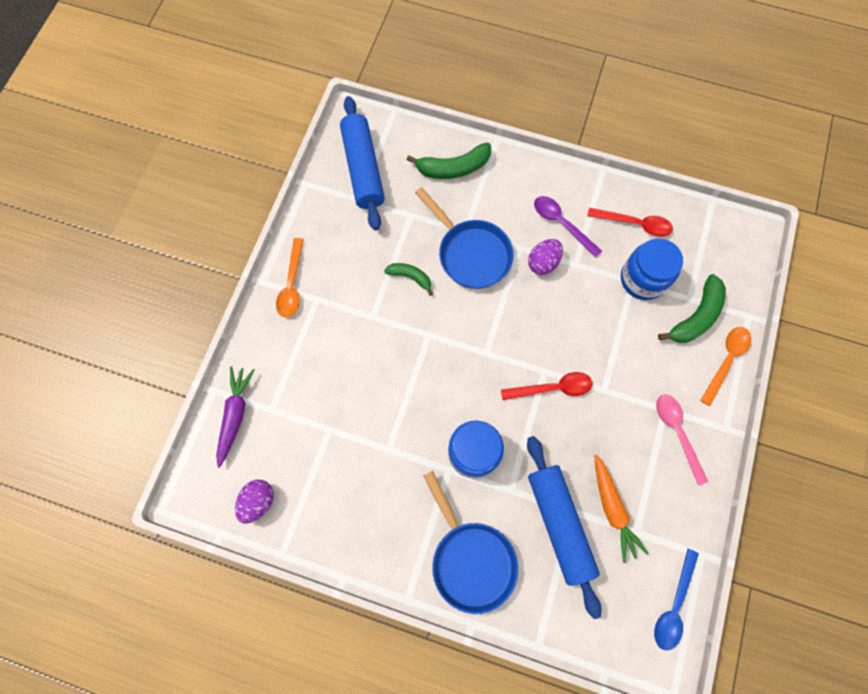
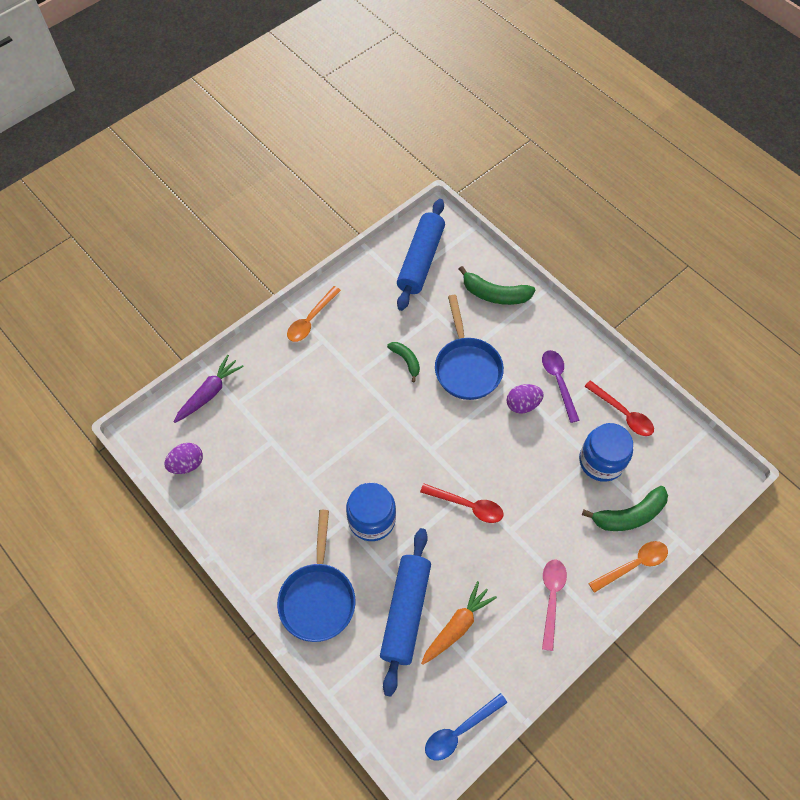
camera: 30 degrees right, 10 degrees down
(612, 509) = (457, 626): orange carrot -> orange carrot turned 150 degrees counterclockwise

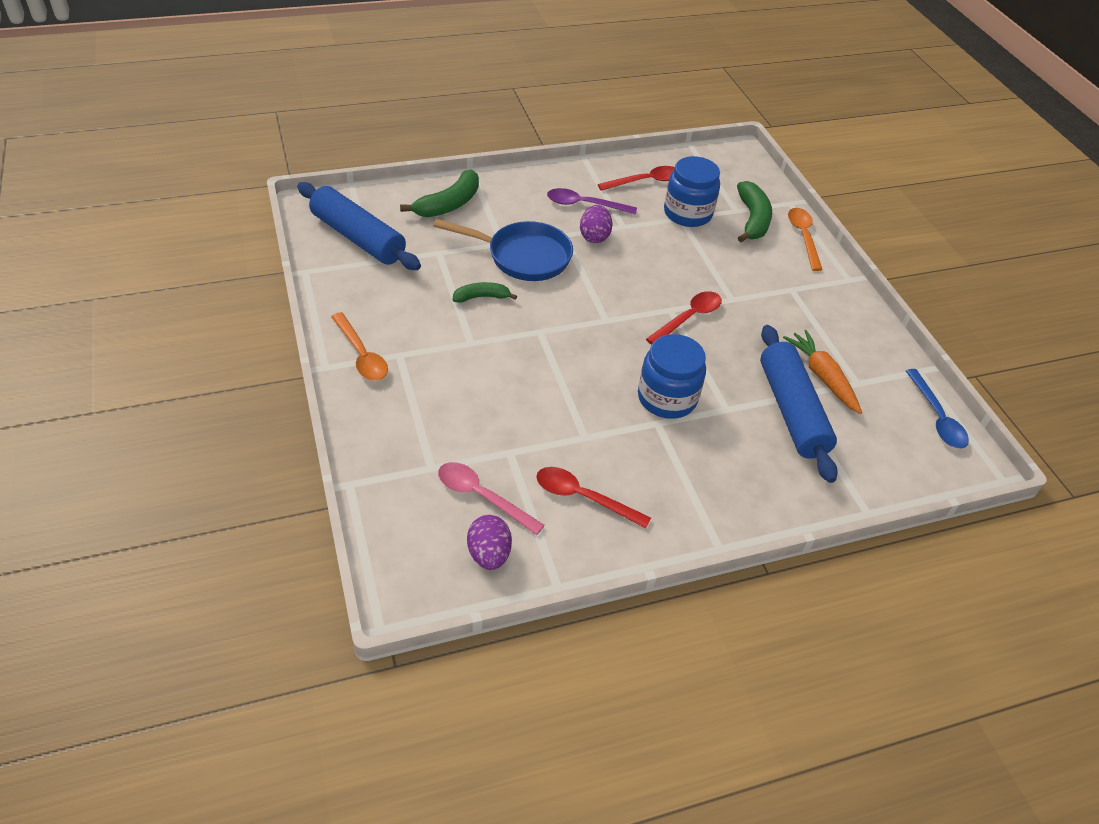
camera: 70 degrees left, 15 degrees down
(209, 393) = (394, 493): purple carrot -> none
(254, 499) = (583, 497): none -> red spoon
(318, 597) = (744, 480): blue pan -> none
(406, 612) = (791, 411): blue rolling pin -> blue rolling pin turned 45 degrees clockwise
(551, 598) = (816, 300): pink spoon -> pink spoon (482, 497)

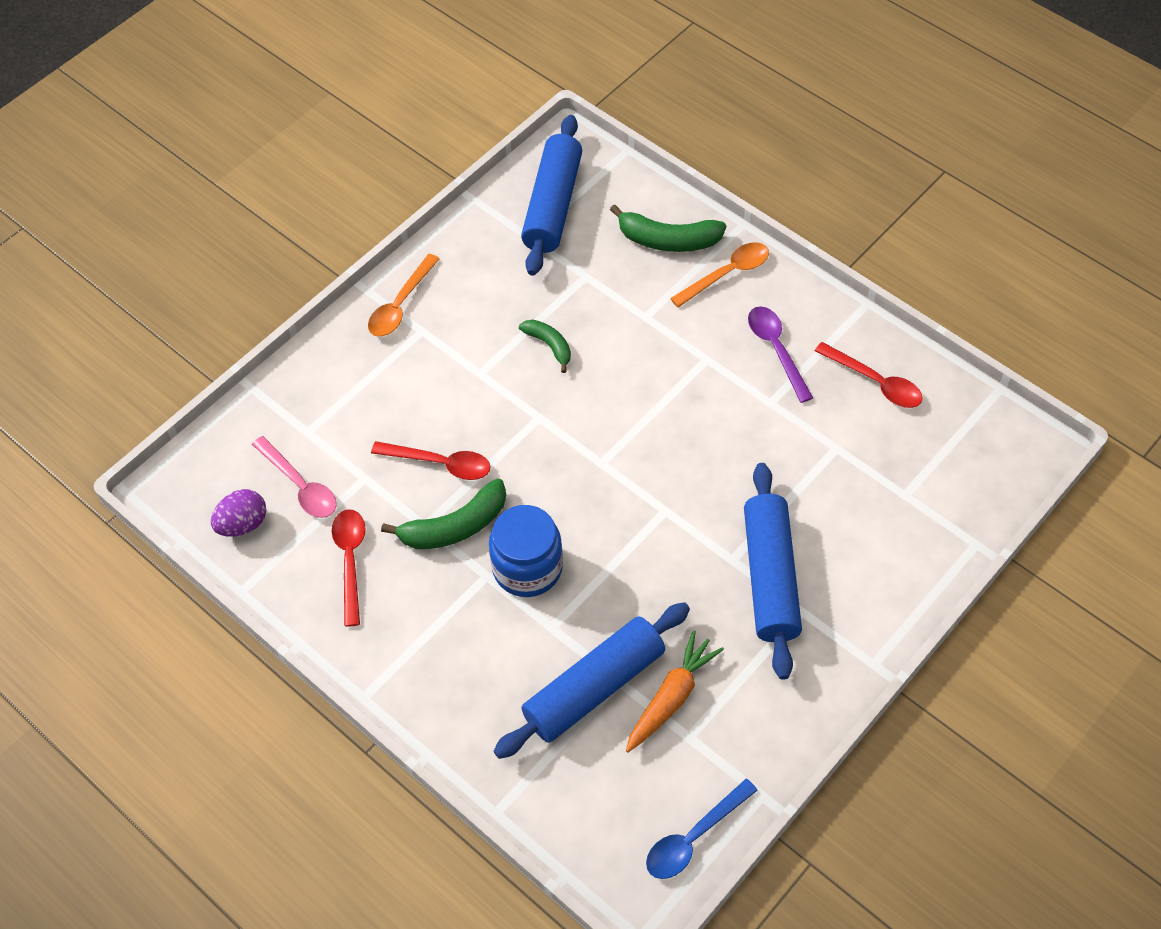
camera: 65 degrees right, 10 degrees up
(482, 497) = (300, 485): pink spoon -> pink spoon turned 135 degrees clockwise
(523, 256) = (639, 344): blue pan -> none
(594, 236) = (728, 386): purple egg -> none
(687, 213) = (852, 450): blue jar -> none
(688, 318) = (665, 533): red spoon -> red spoon (440, 464)
(752, 219) = (902, 518): green banana -> green banana (455, 526)
(757, 290) = (770, 577): none -> blue rolling pin
(803, 237) = (916, 584): orange spoon -> orange spoon (727, 274)

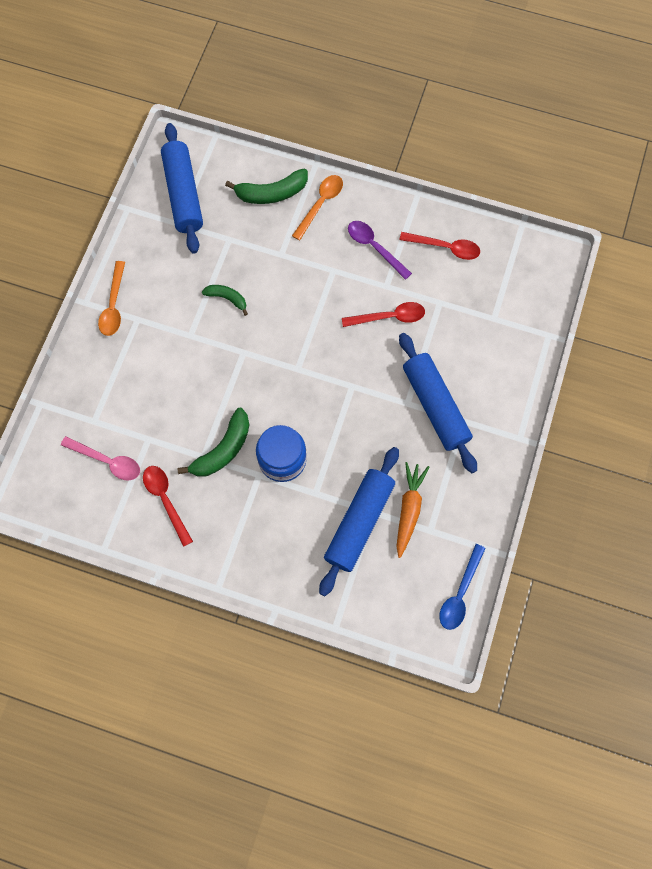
camera: 25 degrees left, 15 degrees up
(243, 524) = (82, 503): purple egg -> none
(440, 464) = (193, 409): red spoon -> red spoon (389, 317)

